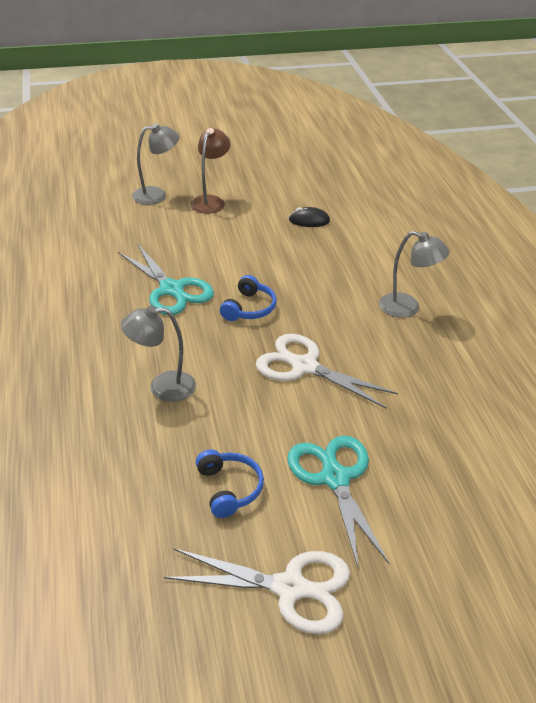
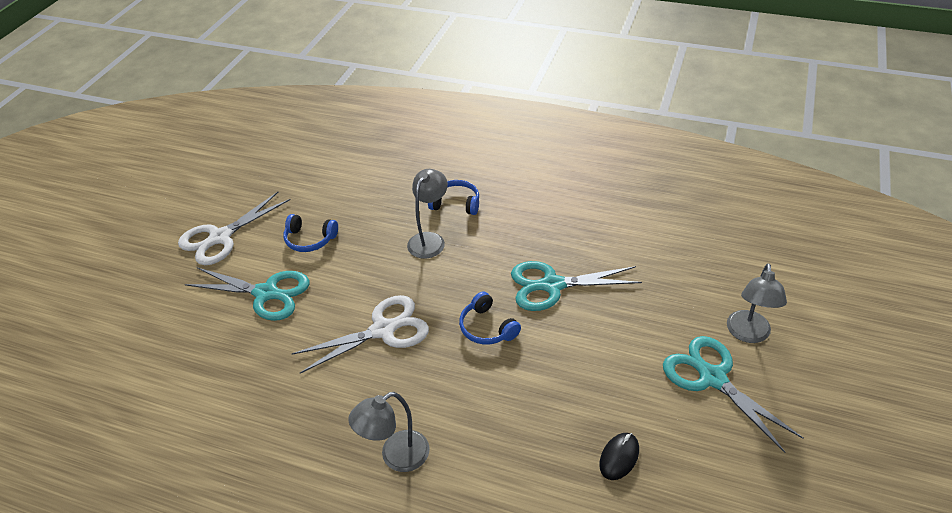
camera: 125 degrees right, 5 degrees up
(90, 391) = (456, 204): none -> blue headphones
(210, 201) = (712, 378): brown lamp -> turquoise scissors

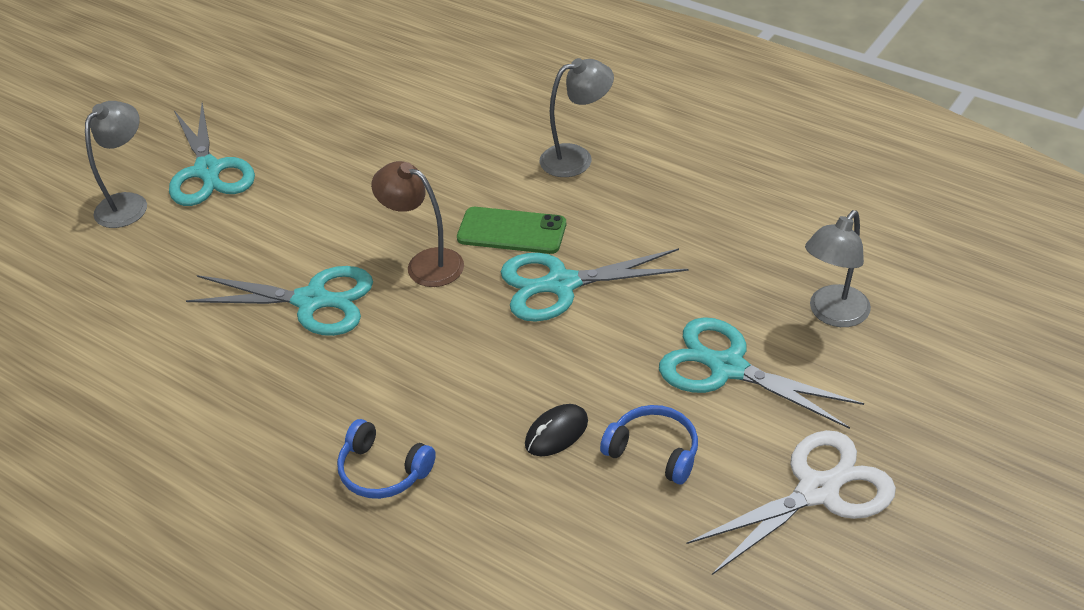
camera: 165 degrees left, 0 degrees up
(383, 330) = (561, 284): white scissors -> turquoise scissors
(429, 240) = (453, 408): grey lamp -> grey lamp (832, 314)
(432, 367) = (511, 231): none -> green phone
(487, 327) = (425, 263): blue headphones -> brown lamp
(619, 457) = (354, 125): black mouse -> black mouse (556, 433)

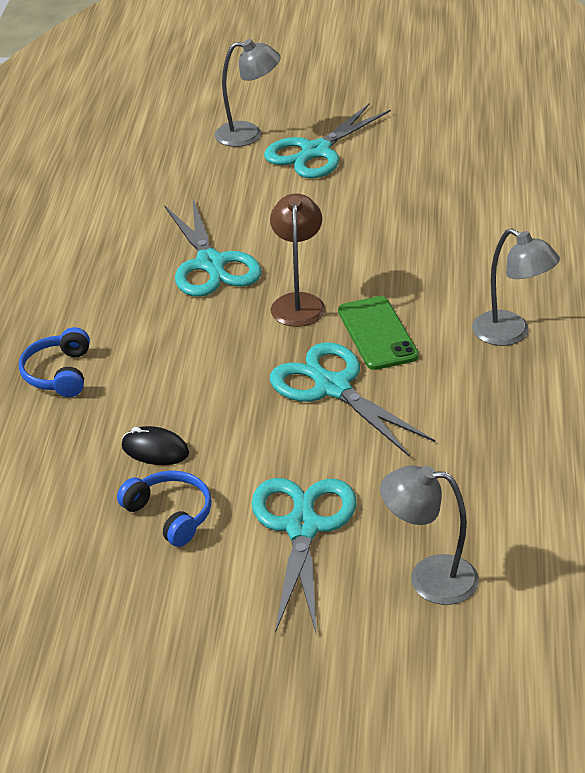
camera: 60 degrees right, 5 degrees down
(654, 451) = (170, 515): blue headphones -> blue headphones turned 45 degrees counterclockwise
(817, 491) = (187, 636): white scissors -> none

